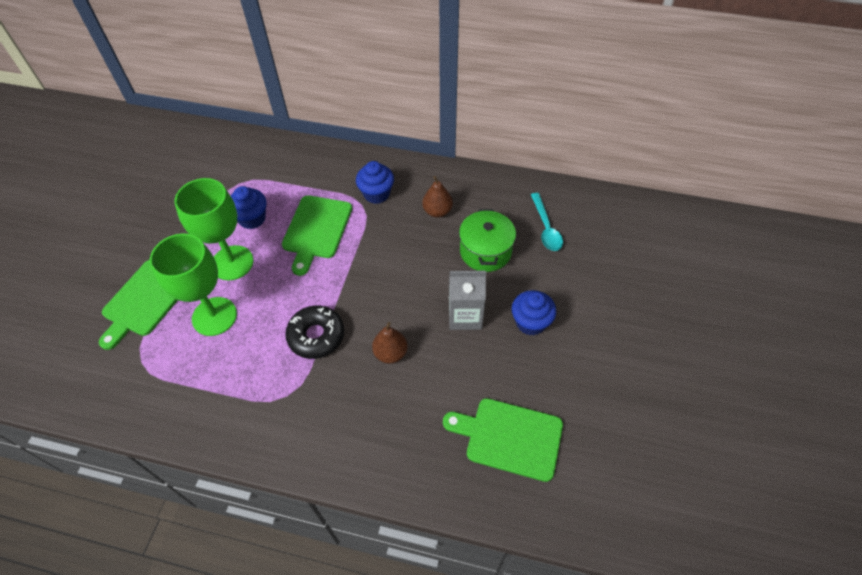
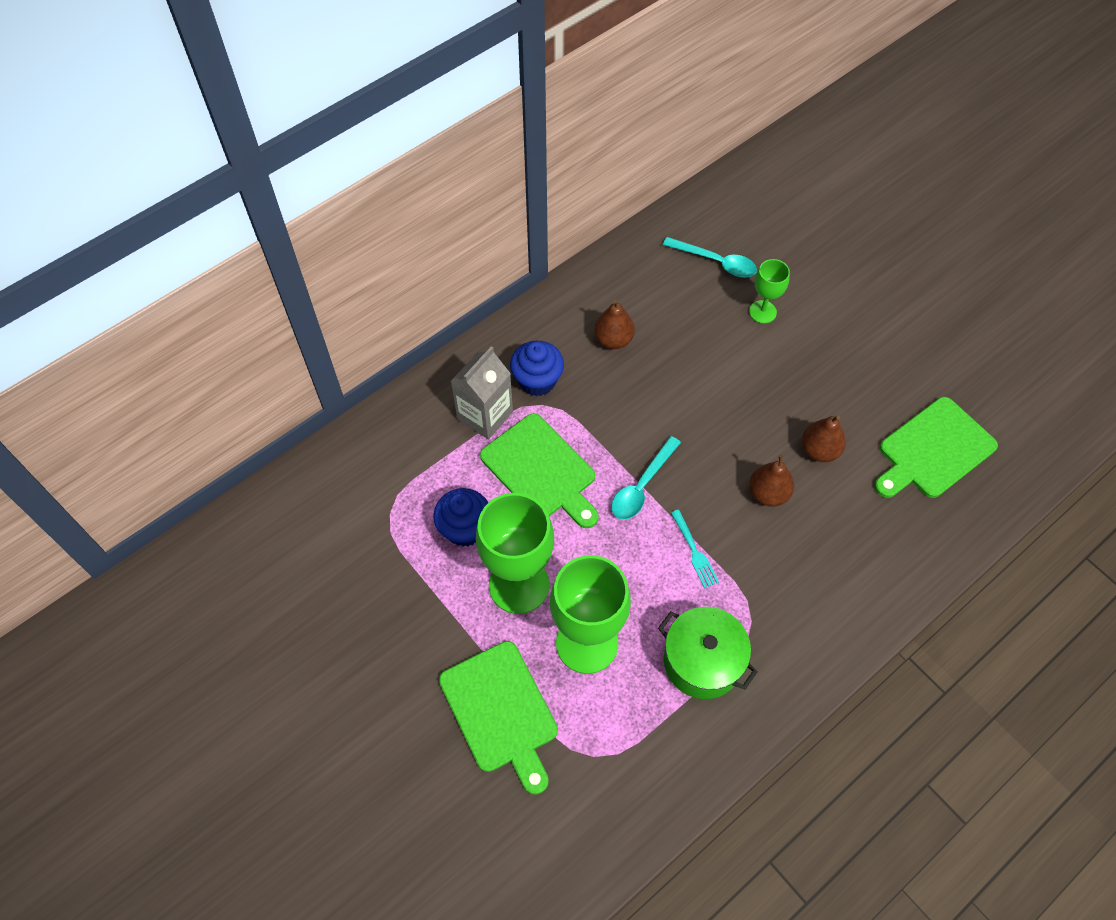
camera: 55 degrees left, 5 degrees up
(316, 336) = (694, 551): black donut -> turquoise fork
(343, 283) = (642, 486): none -> turquoise spoon
(449, 365) = (819, 450): none -> brown pear
(465, 315) = (771, 400): grey carton -> grey carton (485, 415)
(485, 251) = (704, 331): green pot -> green pot (702, 661)
(530, 322) = (820, 351): blue cupcake -> none
(531, 273) = (762, 312): none -> green goblet

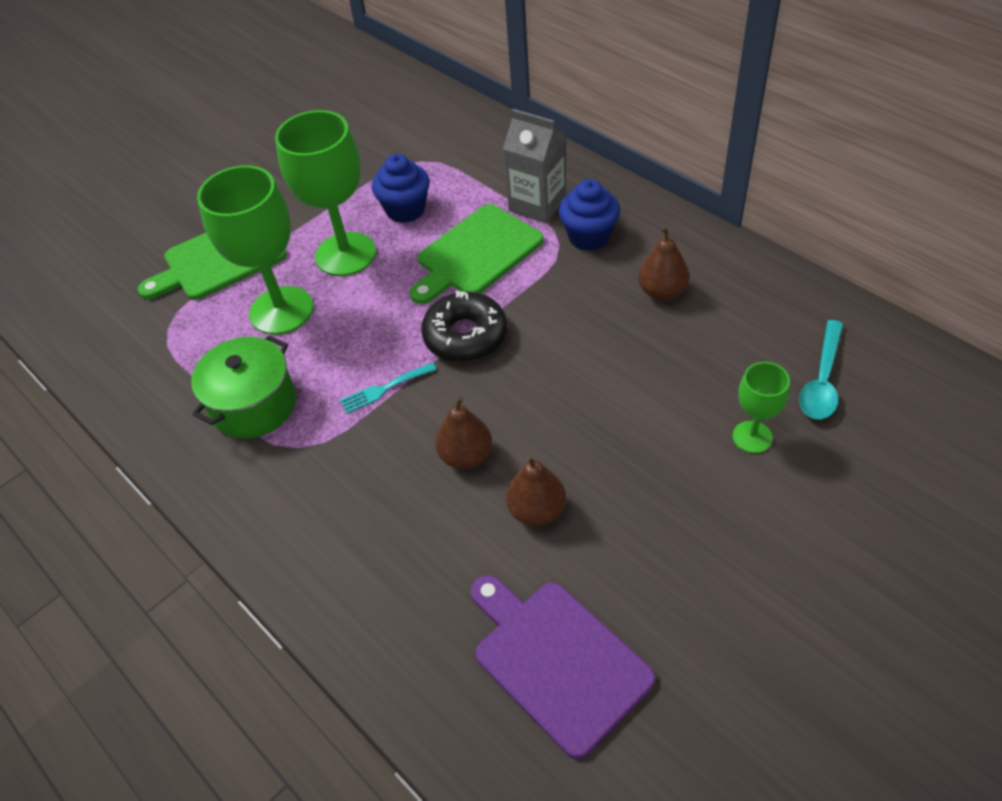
camera: 90 degrees right, 10 degrees down
(642, 486) = (465, 336): turquoise spoon -> black donut
(933, 450) = (557, 660): green cutting board -> purple cutting board

